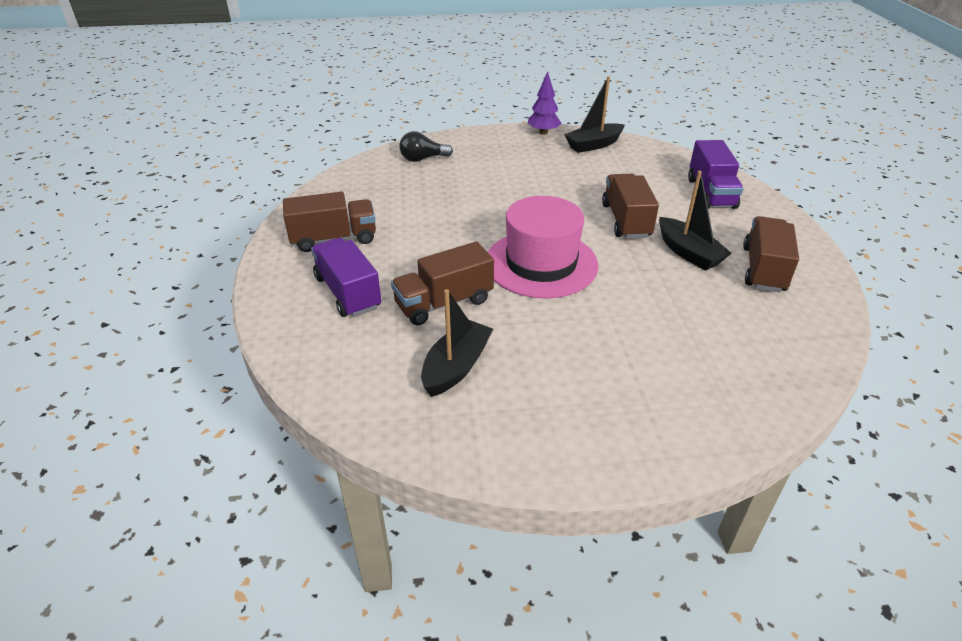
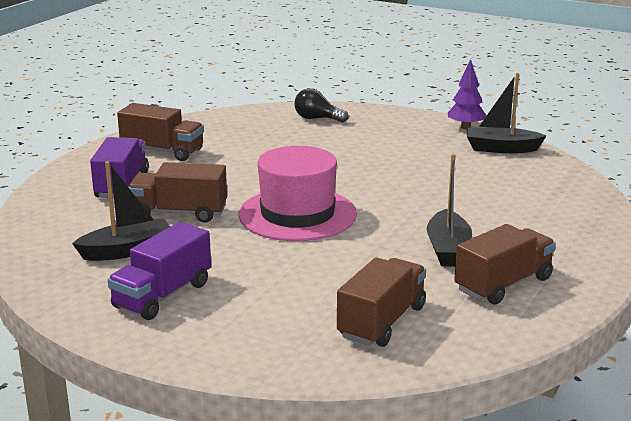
camera: 35 degrees right, 15 degrees down
(626, 220) = (429, 210): brown truck -> brown truck (382, 322)
(711, 193) = (559, 216): purple truck -> purple truck (162, 295)

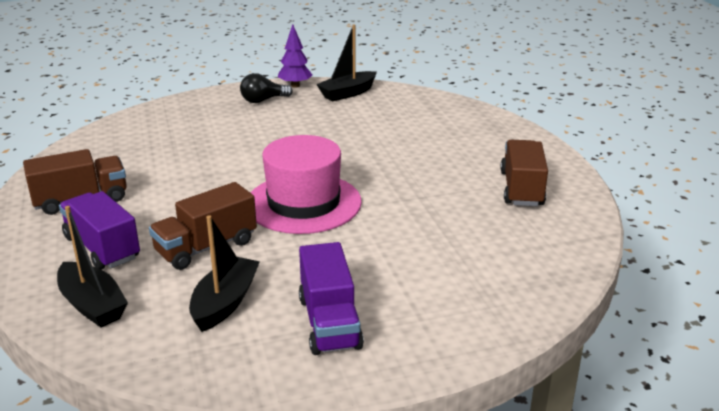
camera: 45 degrees left, 5 degrees up
(317, 119) = (170, 118): black light bulb -> black light bulb (263, 100)
(382, 322) = (507, 253): brown truck -> none
(448, 249) = (449, 181): black boat -> black boat (92, 305)

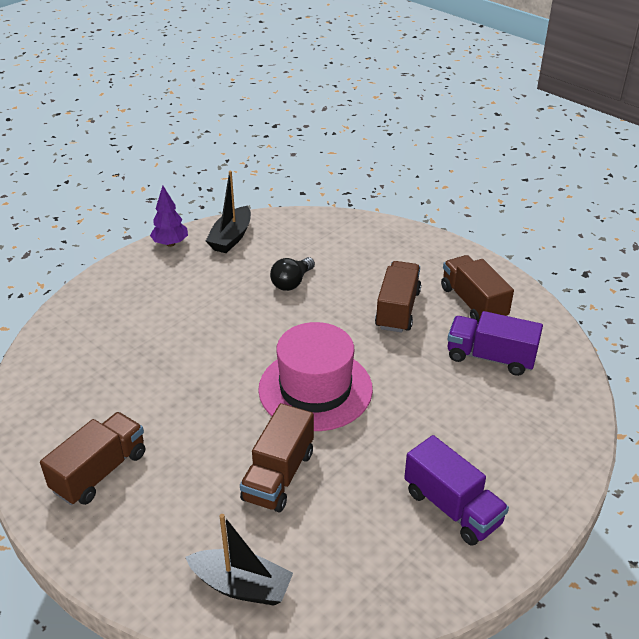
camera: 30 degrees left, 10 degrees up
(102, 248) = (183, 519): purple truck -> purple truck (490, 357)
(225, 303) = (353, 527): black boat -> none
(263, 100) = (157, 274): black light bulb -> black light bulb (292, 282)
(440, 173) = (397, 309): none -> brown truck

